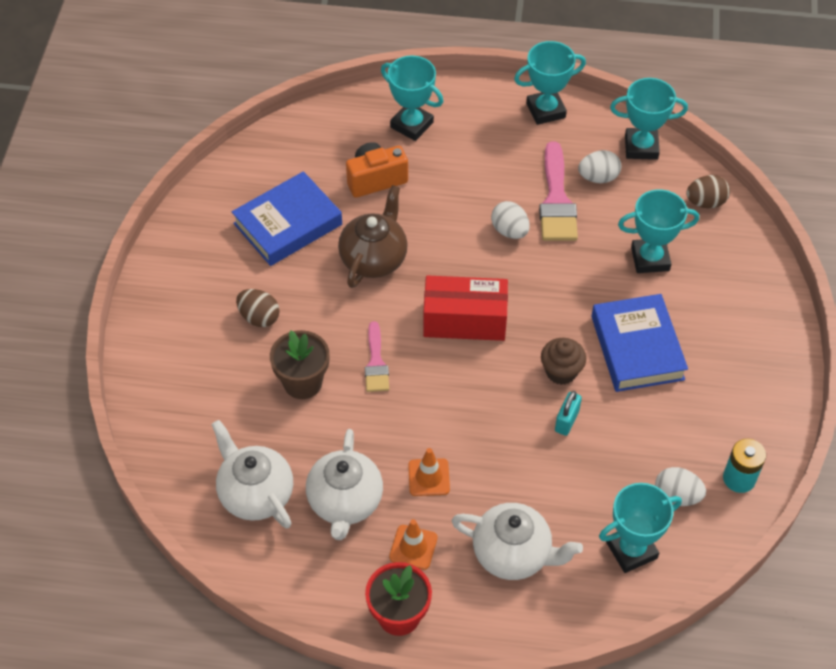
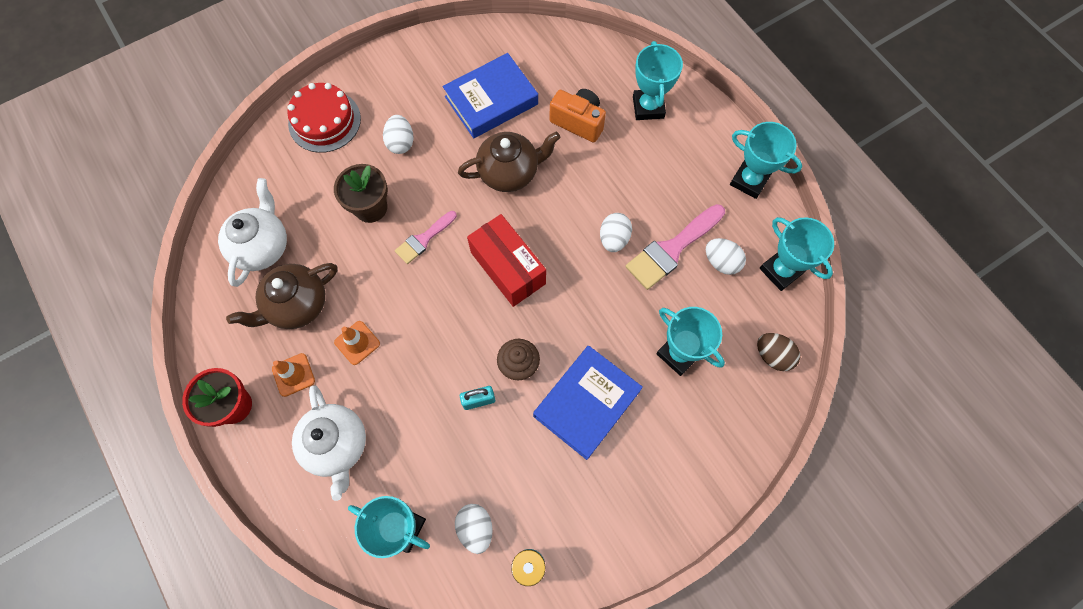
camera: 50 degrees right, 15 degrees up
(171, 361) = (324, 121): none -> red cake
(259, 317) = (401, 143): brown egg -> white egg
(288, 224) = (491, 100): blue book -> blue book turned 45 degrees counterclockwise
(345, 502) = (297, 305): white teapot -> brown teapot

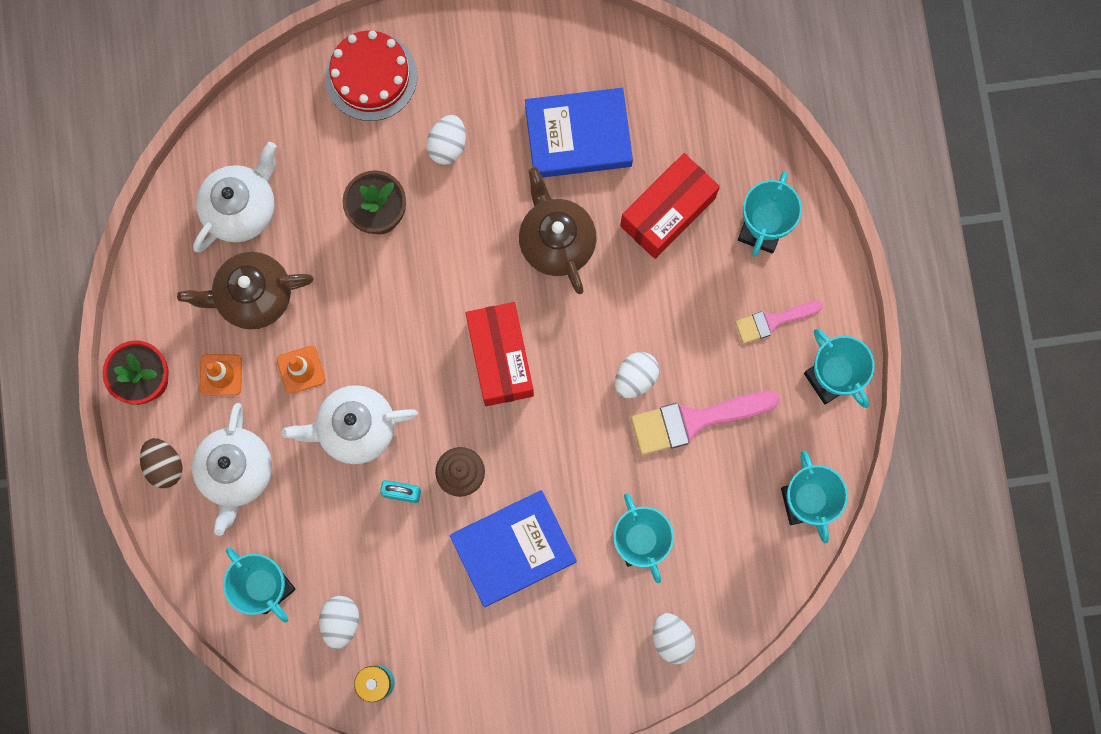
camera: 25 degrees right, 10 degrees up
(420, 368) = (355, 428): none -> white teapot
(424, 239) = (422, 281): pink brush -> pink brush (773, 321)
(509, 172) = (556, 241): brown teapot -> brown teapot turned 120 degrees counterclockwise
(578, 122) = (667, 212): orange camera -> red box
(721, 262) = (742, 461): white egg -> white egg (671, 638)
(772, 356) = (739, 591): brown egg -> brown egg (164, 465)

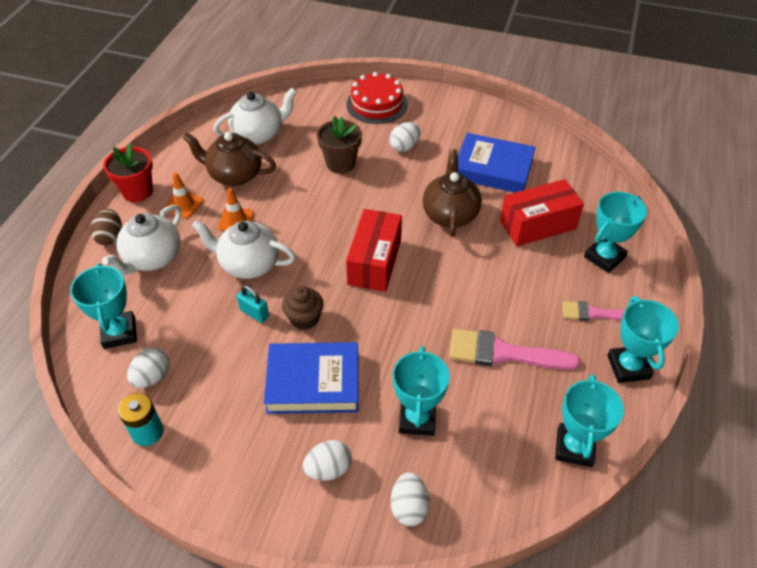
camera: 25 degrees right, 30 degrees down
(635, 378) = (468, 309): white egg -> white egg (328, 469)

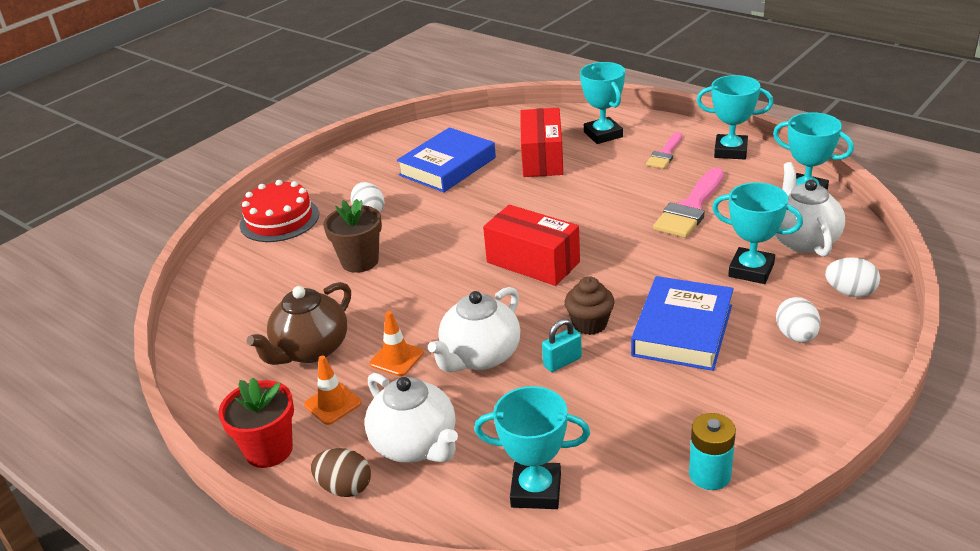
camera: 65 degrees left, 15 degrees down
(152, 377) = (625, 463): white egg -> none
(258, 134) = (249, 319): white teapot -> white teapot (802, 240)
(450, 214) = (494, 203): brown teapot -> none

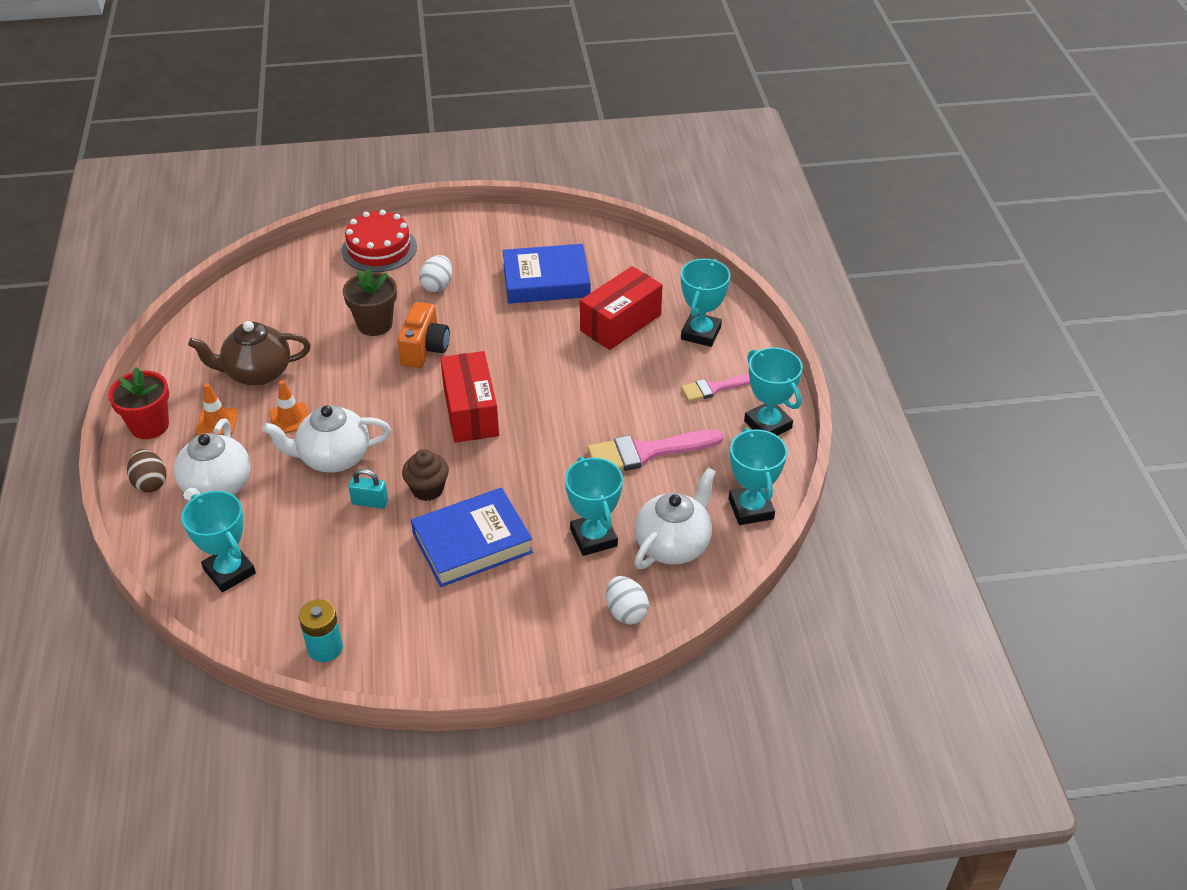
camera: 40 degrees right, 10 degrees up
(429, 251) = (425, 349): none -> orange camera
(796, 336) = (531, 610): white egg -> none

